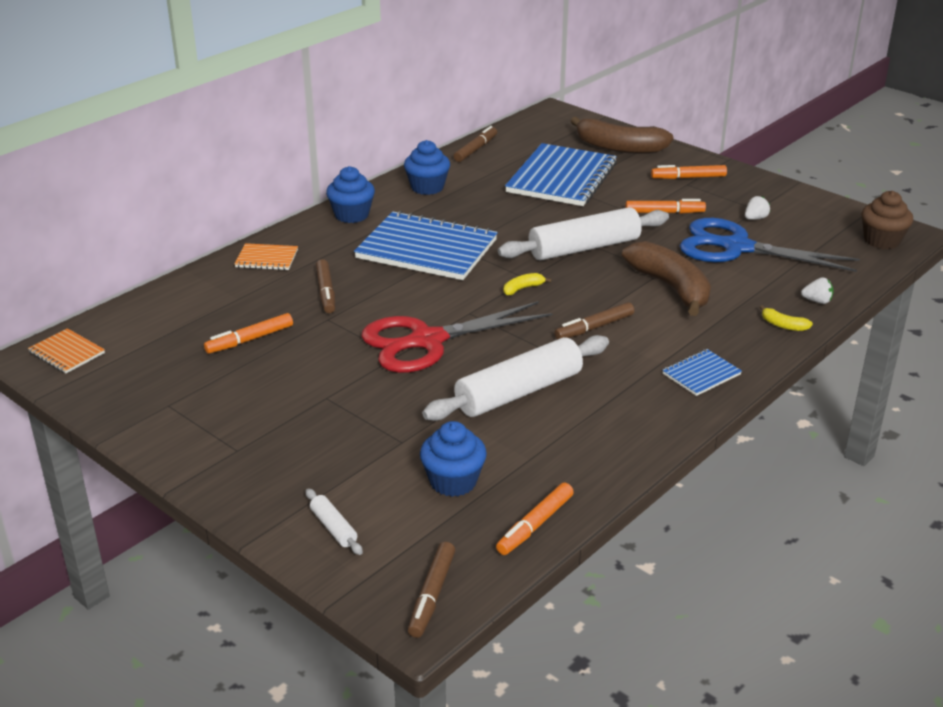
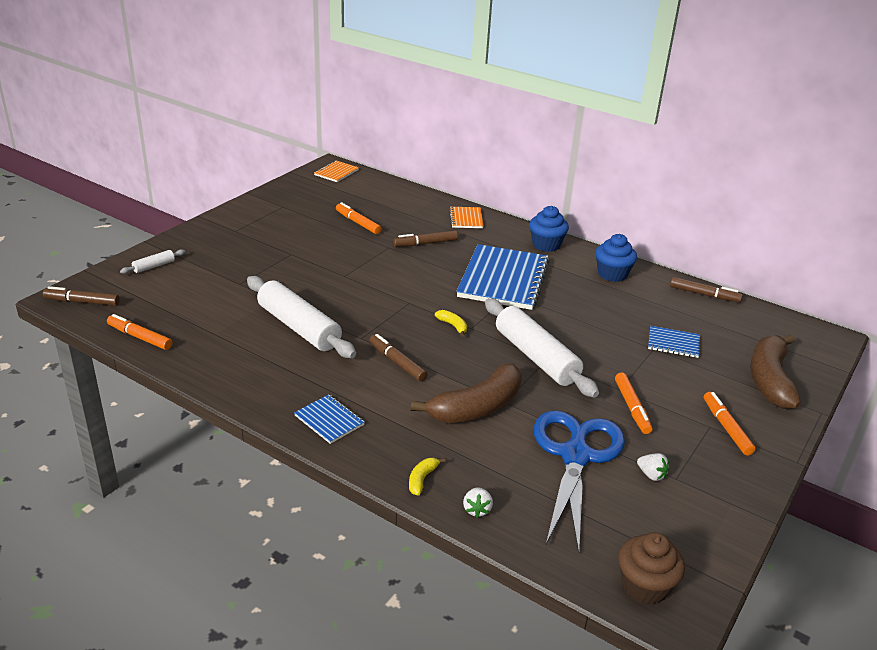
camera: 80 degrees right, 0 degrees up
(427, 341) = (365, 286): red scissors -> none
(453, 481) = (193, 304): blue cupcake -> none
(561, 178) = (673, 343): blue notebook -> blue notebook, size x0.46

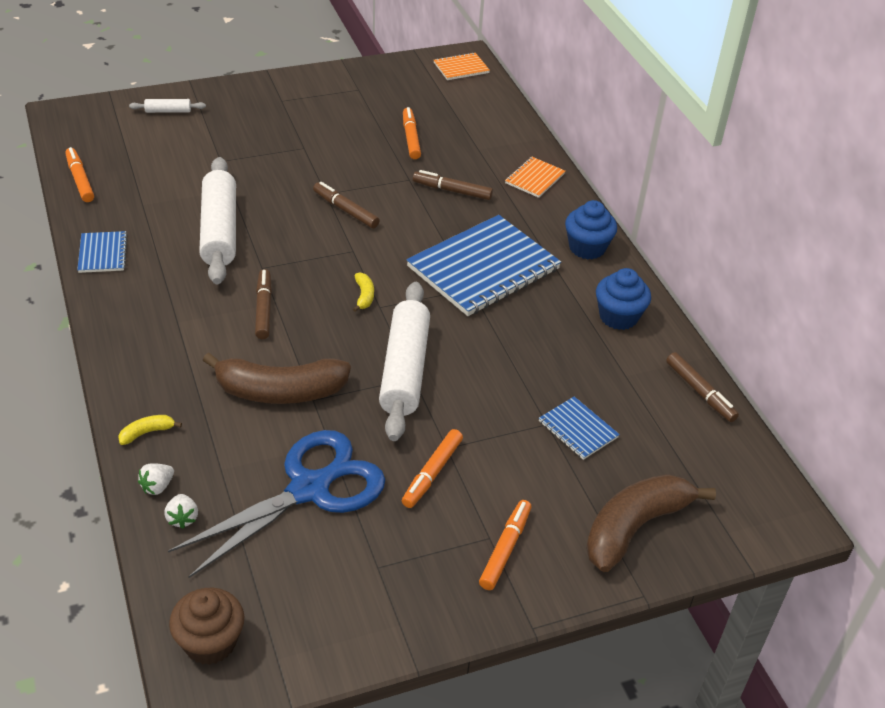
camera: 35 degrees right, 10 degrees up
(82, 302) = (73, 124): brown marker -> brown marker (345, 210)
(329, 420) = (138, 336): blue notebook -> blue notebook (102, 253)
(651, 475) = (357, 549): white strawberry -> white strawberry (182, 518)

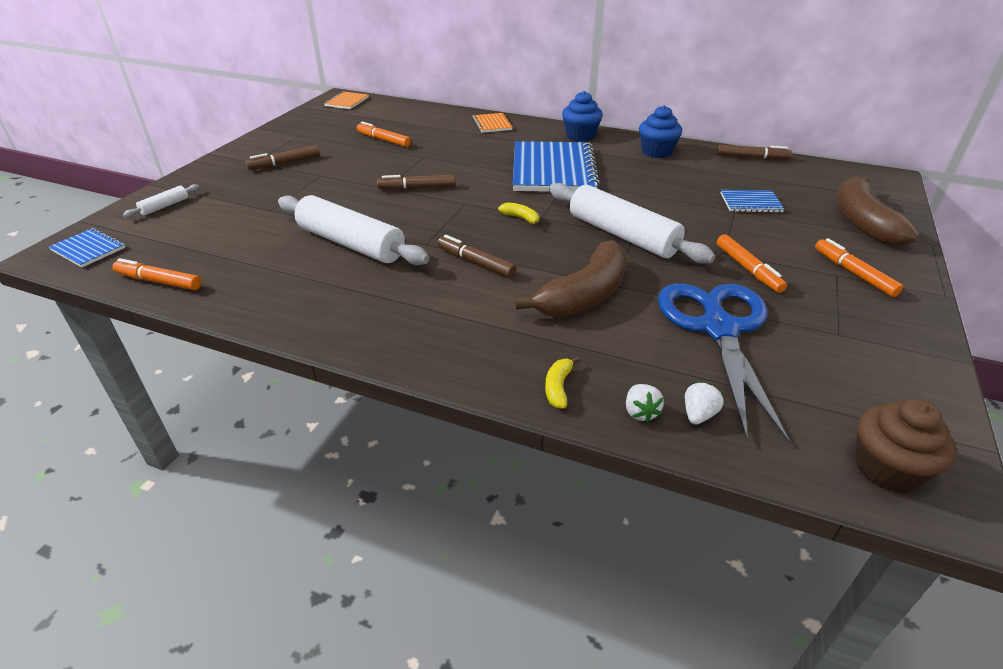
camera: 45 degrees left, 5 degrees down
(102, 253) = (279, 311): blue notebook -> blue notebook (88, 249)
(182, 518) = (698, 415): white strawberry -> white strawberry turned 90 degrees counterclockwise
(452, 190) = (460, 149): brown marker -> brown marker (284, 163)

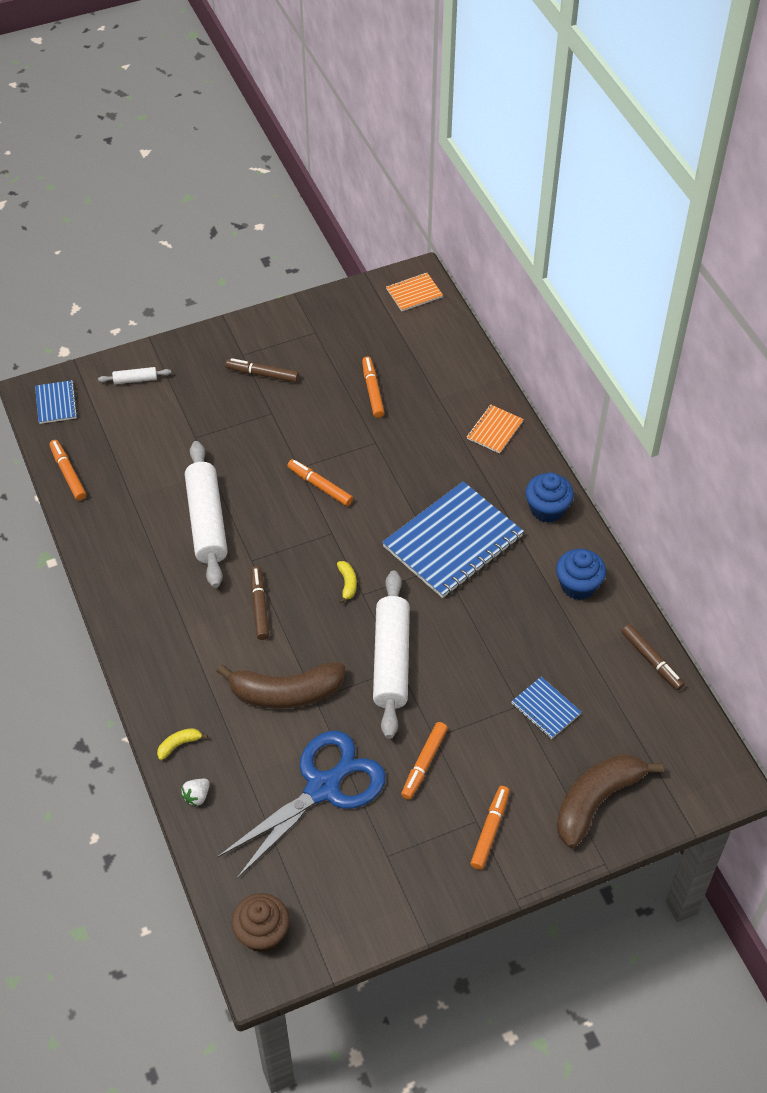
camera: 45 degrees right, 15 degrees up
(417, 188) = (320, 486): brown marker -> orange marker
(698, 415) = (222, 824): white strawberry -> none

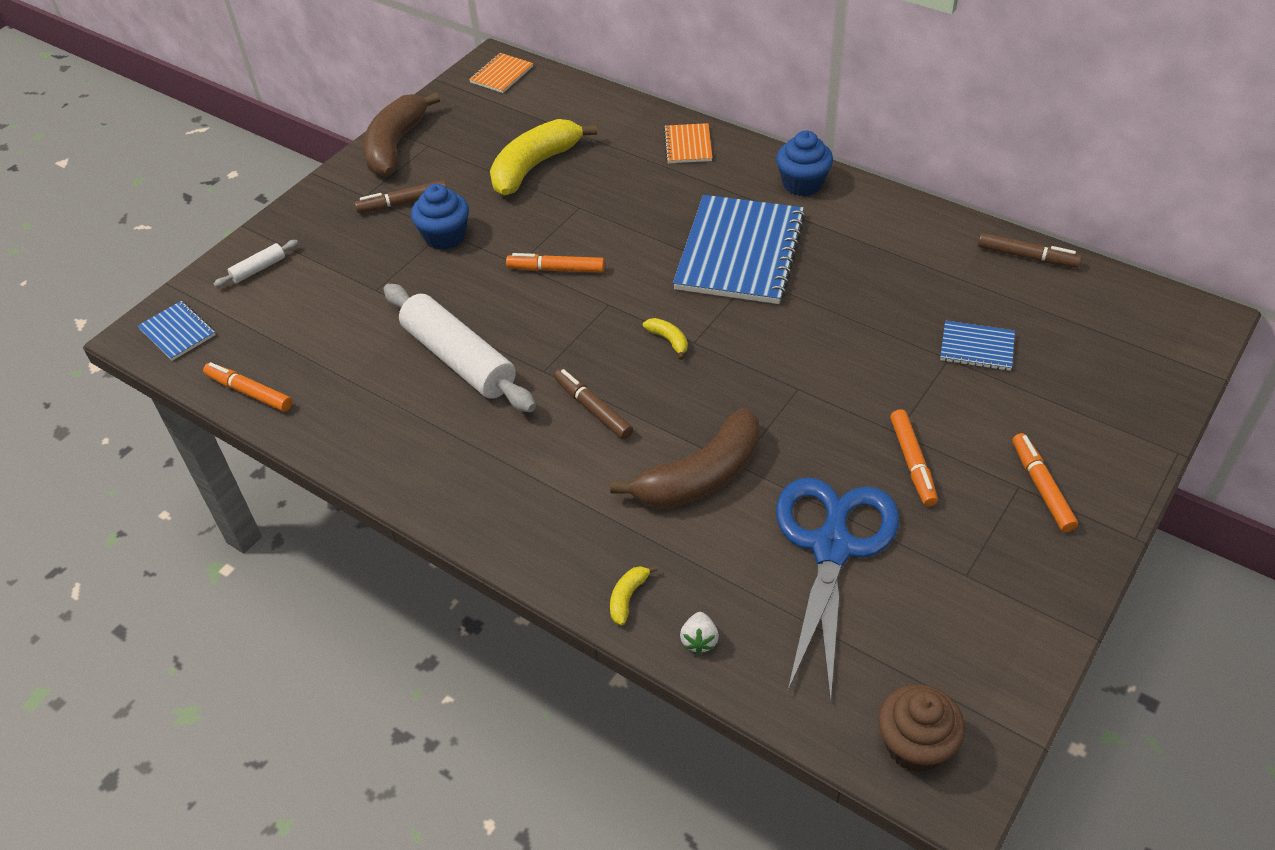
camera: 30 degrees left, 5 degrees down
(372, 391) = (534, 166): orange marker -> yellow banana
(391, 660) = (783, 386): white rolling pin -> none
(578, 585) = (896, 230): blue cupcake -> blue cupcake (445, 236)
(596, 801) = (1109, 401): brown banana -> brown banana (395, 146)

